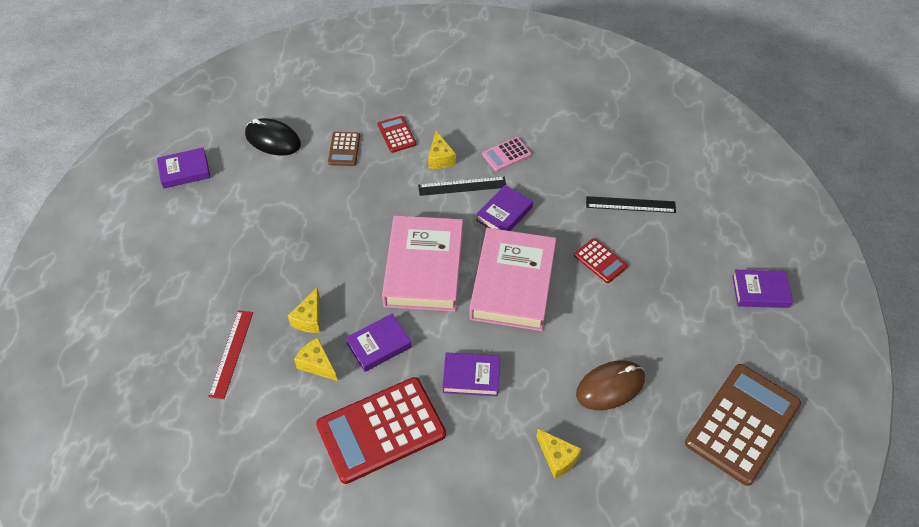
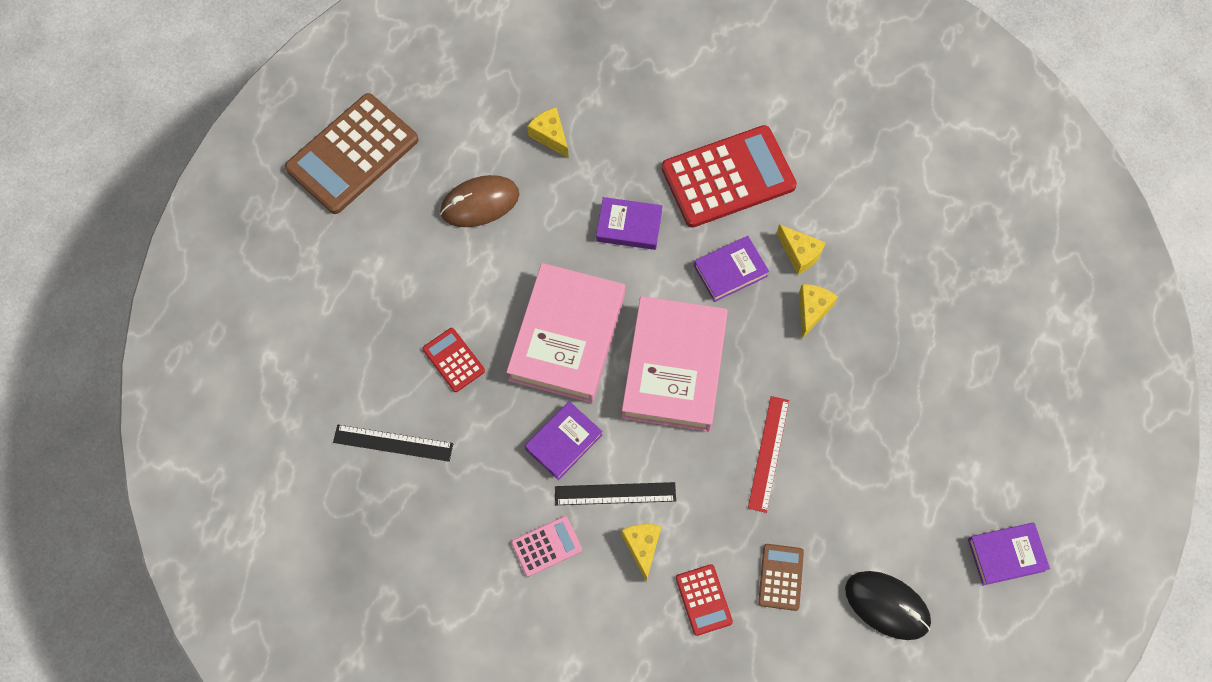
camera: 175 degrees left, 15 degrees up
(231, 353) = (897, 274): red ruler -> red ruler (768, 453)
(760, 291) = (273, 302): purple book -> none

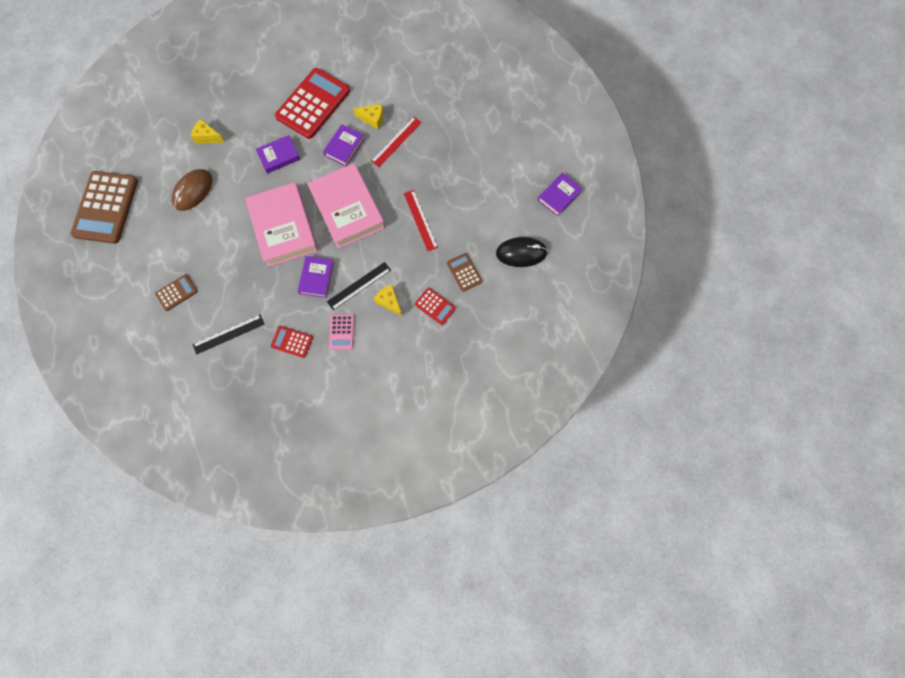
camera: 35 degrees left, 5 degrees up
(364, 336) = (176, 292): none -> brown calculator
(453, 360) = (232, 275): red calculator -> red calculator (292, 342)
(546, 546) = (342, 332): pink calculator -> pink calculator turned 150 degrees clockwise
(812, 310) = (396, 142): yellow cheese -> red ruler

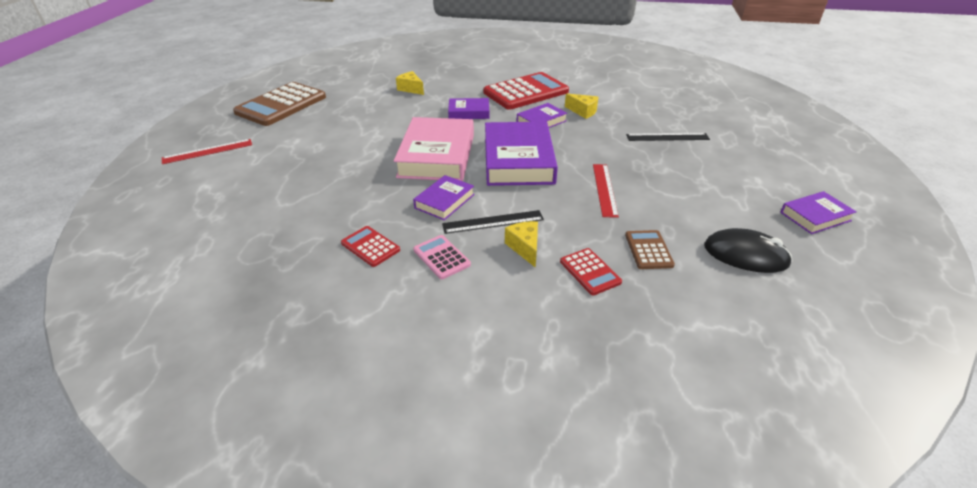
camera: 25 degrees right, 35 degrees down
(176, 292) = (283, 170): brown calculator -> none
(193, 191) = (368, 113): brown mouse -> none
(228, 334) = (303, 217): black ruler -> black ruler (667, 137)
(342, 332) = (441, 257): pink calculator -> pink calculator turned 120 degrees clockwise
(347, 209) = (518, 160): pink book -> purple book
(396, 142) = (602, 130): red ruler -> red ruler (208, 151)

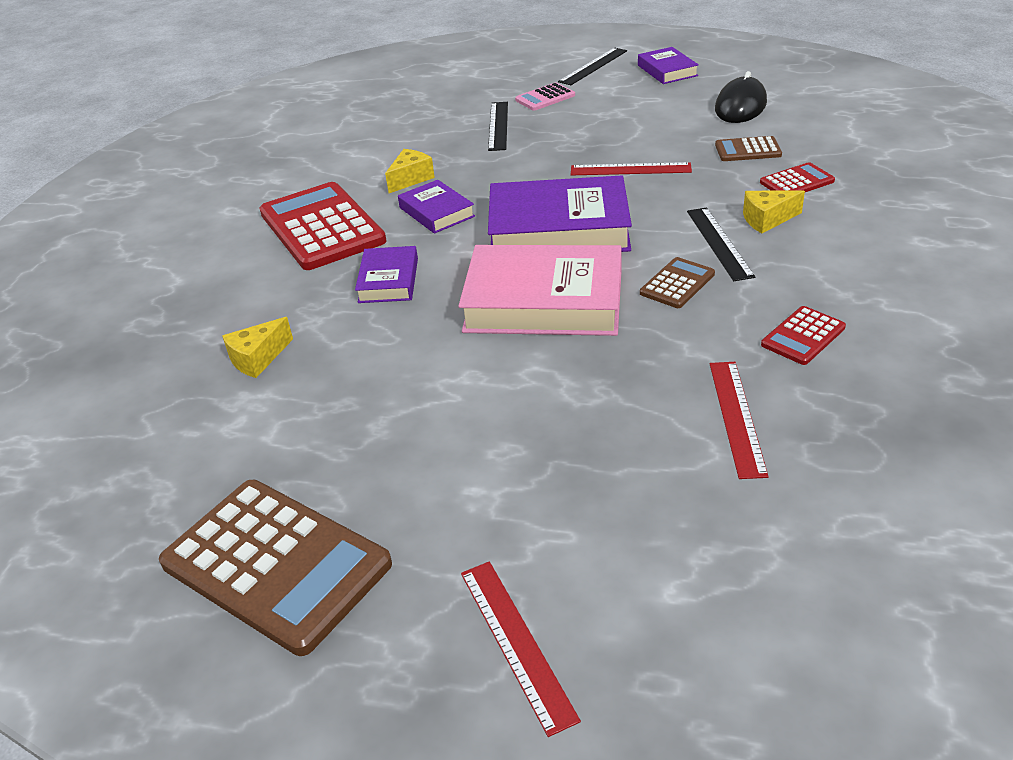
camera: 85 degrees left, 0 degrees up
(306, 213) = (736, 417): none -> red ruler
(441, 257) = (806, 276): pink calculator -> pink calculator (545, 98)
(444, 201) = (677, 283): purple book -> brown calculator
(804, 177) = (593, 66): none -> black ruler

